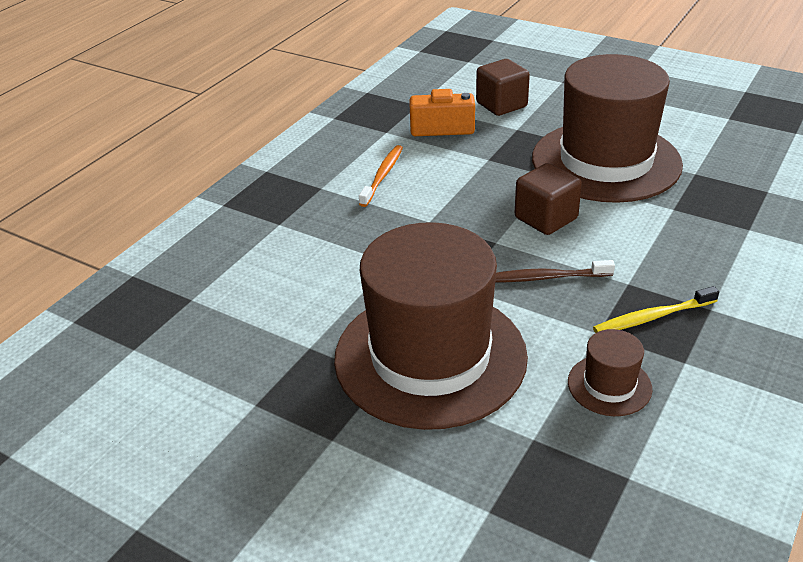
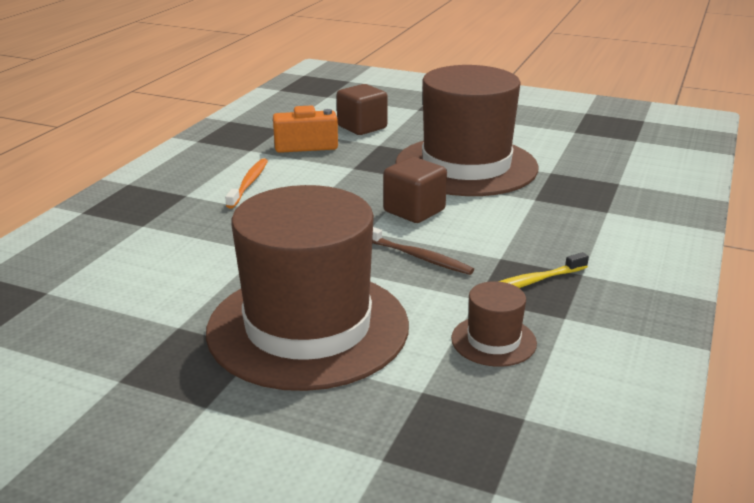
camera: 10 degrees left, 10 degrees down
(544, 278) = (418, 257): brown toothbrush -> brown toothbrush turned 135 degrees counterclockwise

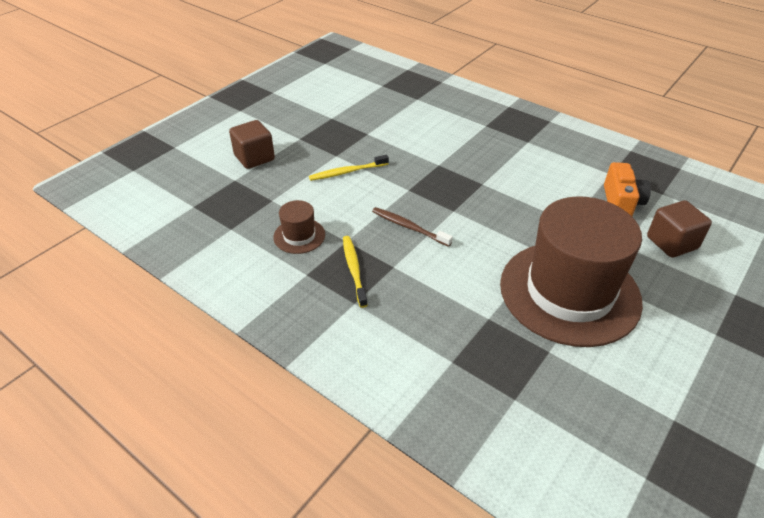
camera: 105 degrees right, 15 degrees up
(249, 183) = (544, 168): orange toothbrush -> none
(308, 327) = (347, 172): brown hat -> yellow toothbrush
(414, 211) = (481, 239): brown cube -> brown cube (254, 158)
(418, 257) = (408, 227): brown toothbrush -> brown toothbrush turned 75 degrees clockwise

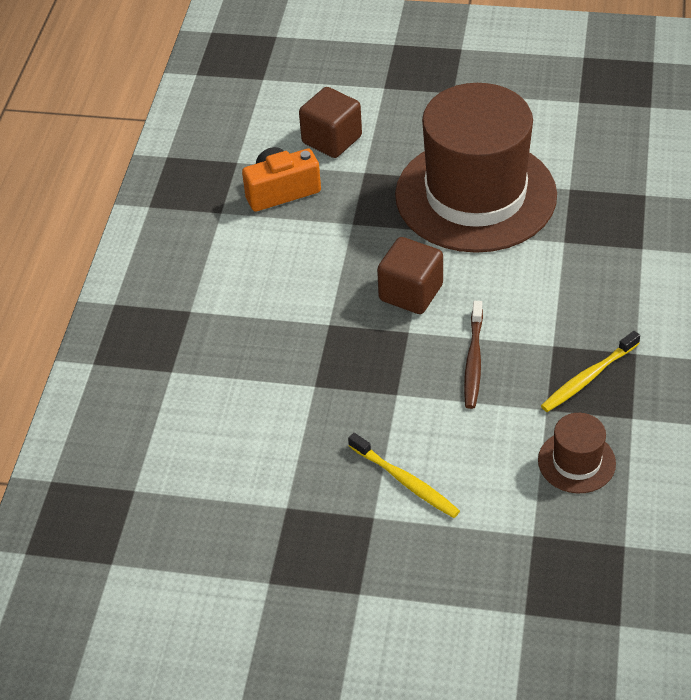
camera: 115 degrees left, 5 degrees up
(254, 158) = (454, 623): brown cube -> brown cube (411, 293)

